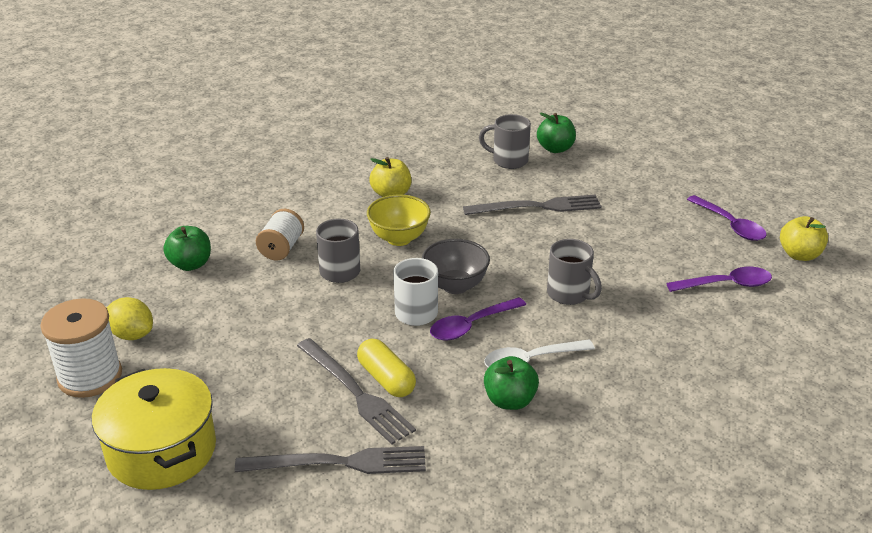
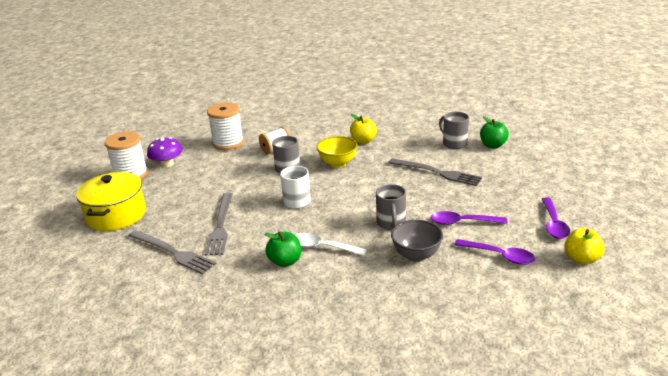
camera: 40 degrees right, 5 degrees down
(132, 334) = (167, 164): yellow lemon -> purple mushroom
(190, 264) = (228, 143): green apple -> white spool
(386, 379) = (242, 225): yellow capsule -> none
(455, 286) = (335, 196): grey bowl -> grey bowl (416, 255)
(471, 325) = (316, 218): purple spoon -> purple spoon (462, 222)

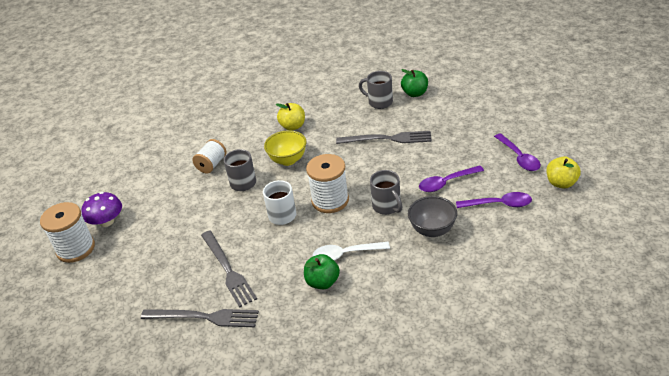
camera: 25 degrees left, 10 degrees up
(116, 215) = (103, 301): yellow pot -> none
(228, 143) = (153, 174): white spool -> white spool (330, 200)

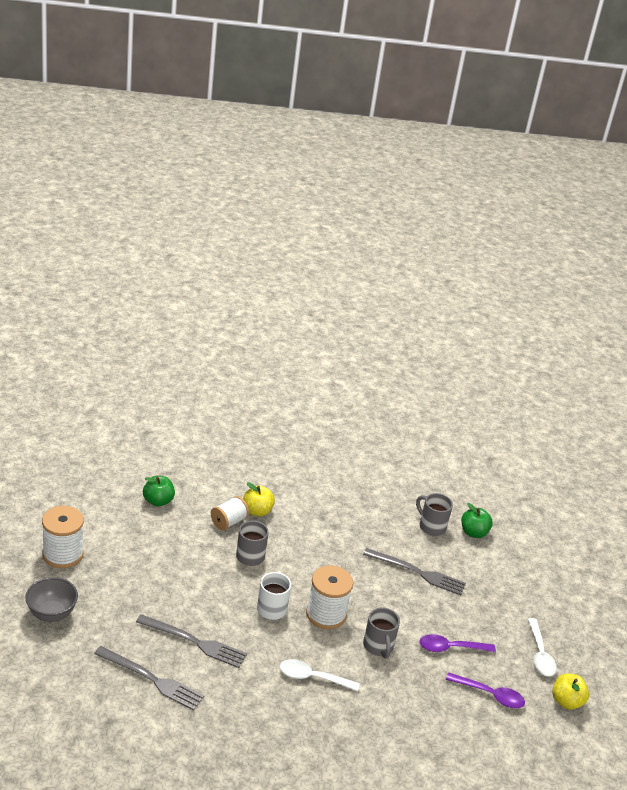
camera: 10 degrees right, 5 degrees down
(107, 221) = (102, 538): purple mushroom -> none
(228, 270) = (194, 642): grey fork -> grey fork turned 60 degrees counterclockwise
(288, 160) = (306, 551): yellow bowl -> none
(293, 126) = (329, 515): yellow apple -> yellow apple (257, 511)
(322, 282) = (277, 695): green apple -> green apple (158, 501)
(432, 230) = (409, 691): grey bowl -> grey bowl (51, 614)
(519, 157) = (540, 654): purple spoon -> white spoon

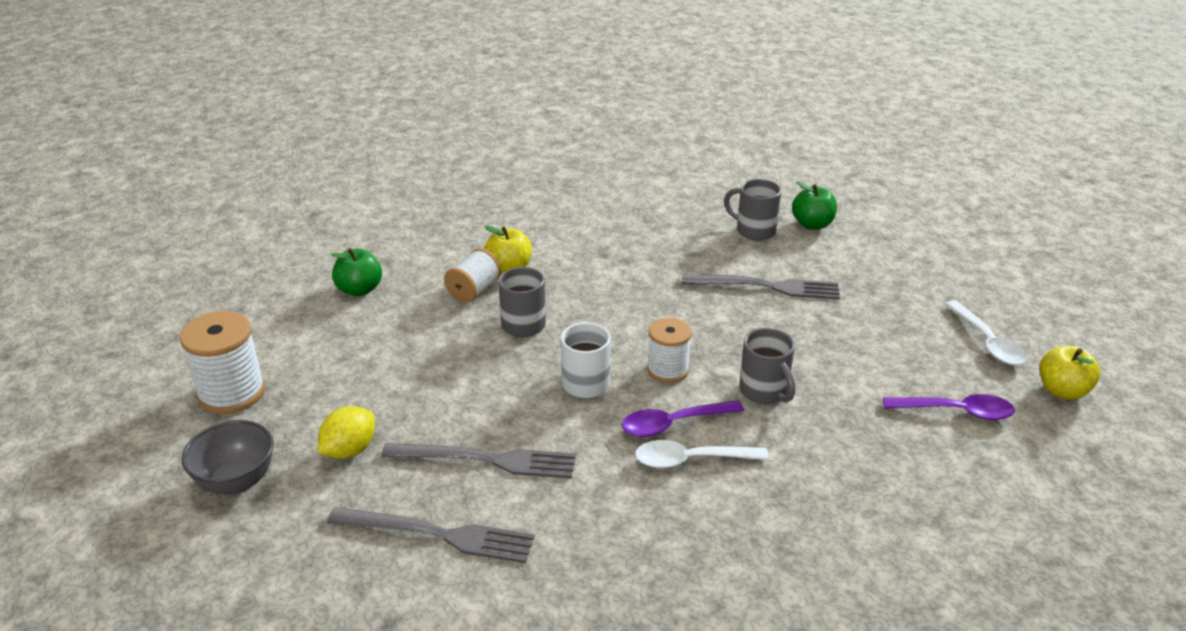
camera: 10 degrees left, 0 degrees up
(119, 612) = (349, 450): none -> yellow lemon
(326, 614) = (668, 370): white spool -> white spool, size x0.66
(450, 648) = (865, 366): purple spoon -> purple spoon (673, 424)

